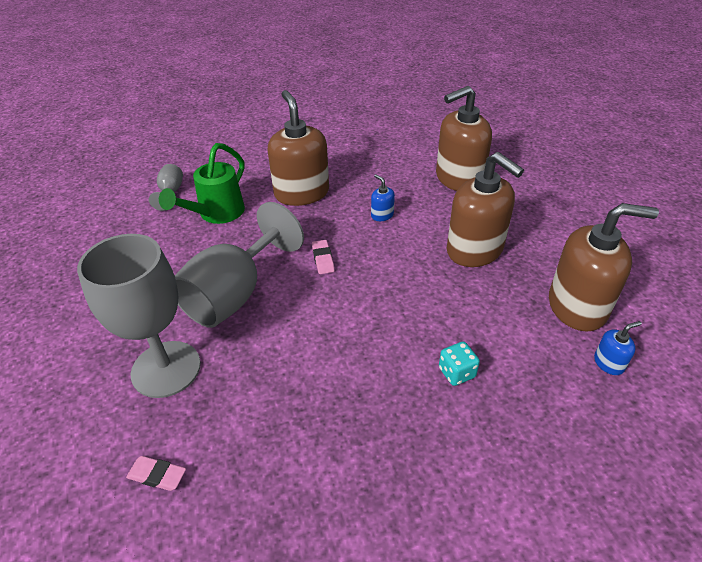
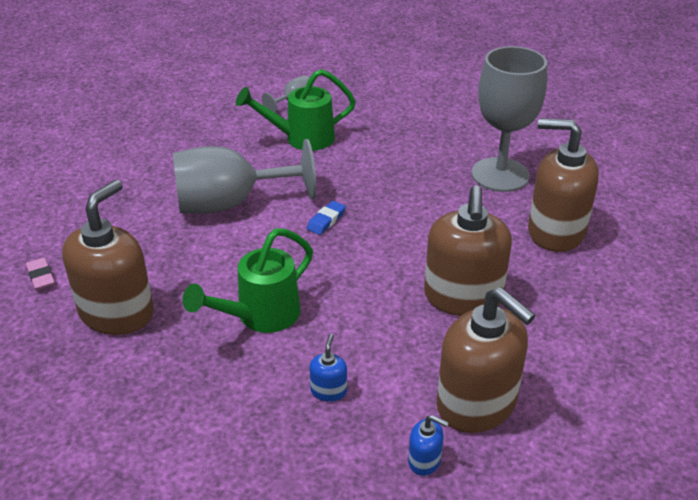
camera: 45 degrees right, 5 degrees down
(166, 369) = (125, 221): grey goblet -> grey goblet (500, 175)
(301, 193) = (390, 160): brown soap dispenser -> brown soap dispenser (117, 313)
(323, 259) = (326, 220): pink eraser -> blue eraser
(382, 215) = (428, 218): blue soap dispenser -> blue soap dispenser (328, 391)
(383, 358) = (259, 317): none -> green watering can
(456, 373) = (292, 366): turquoise dice -> none

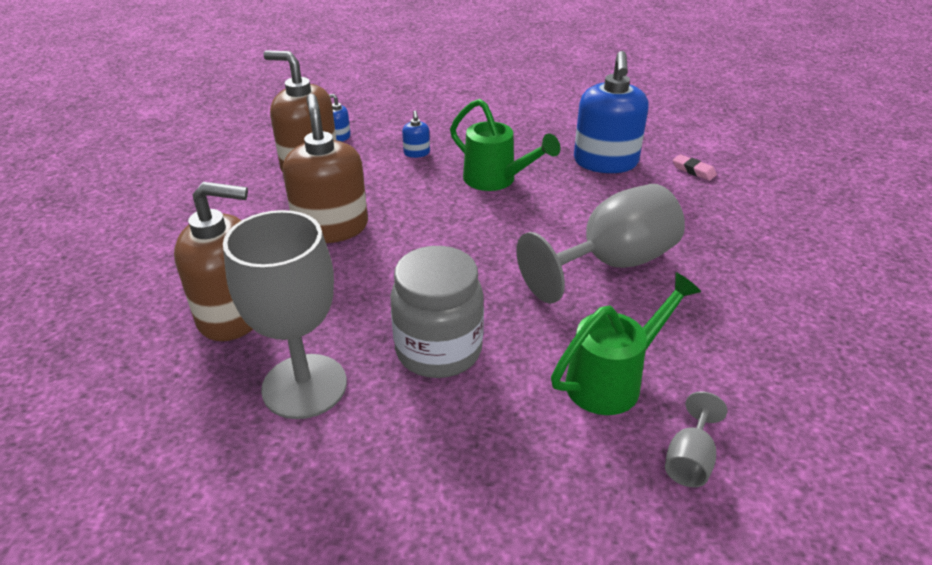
camera: 160 degrees right, 0 degrees up
(117, 313) = (605, 162): brown soap dispenser -> blue soap dispenser
(259, 317) = (497, 180): green watering can -> green watering can turned 105 degrees clockwise
(326, 220) = (497, 269): blue eraser -> none
(403, 175) = (438, 350): none -> grey jar

